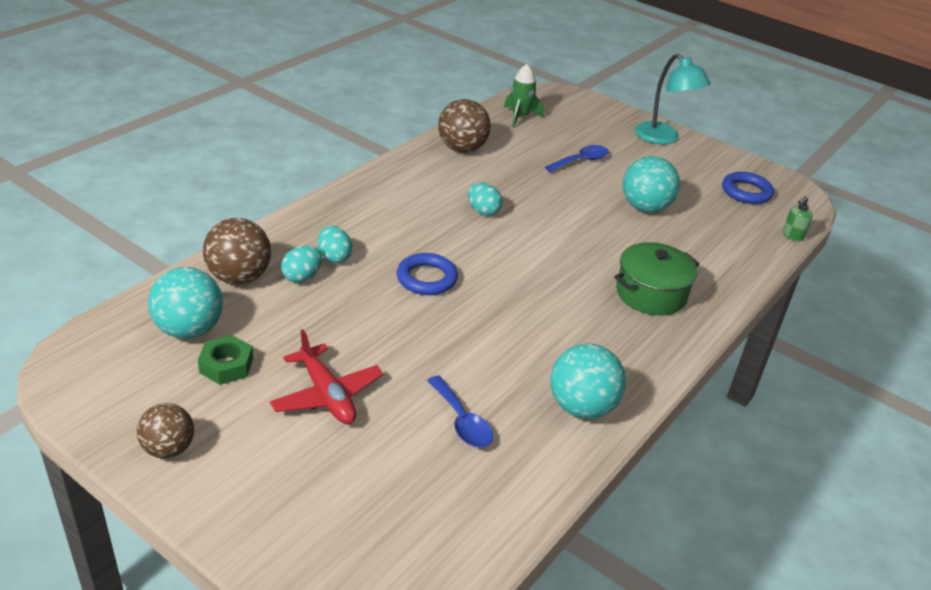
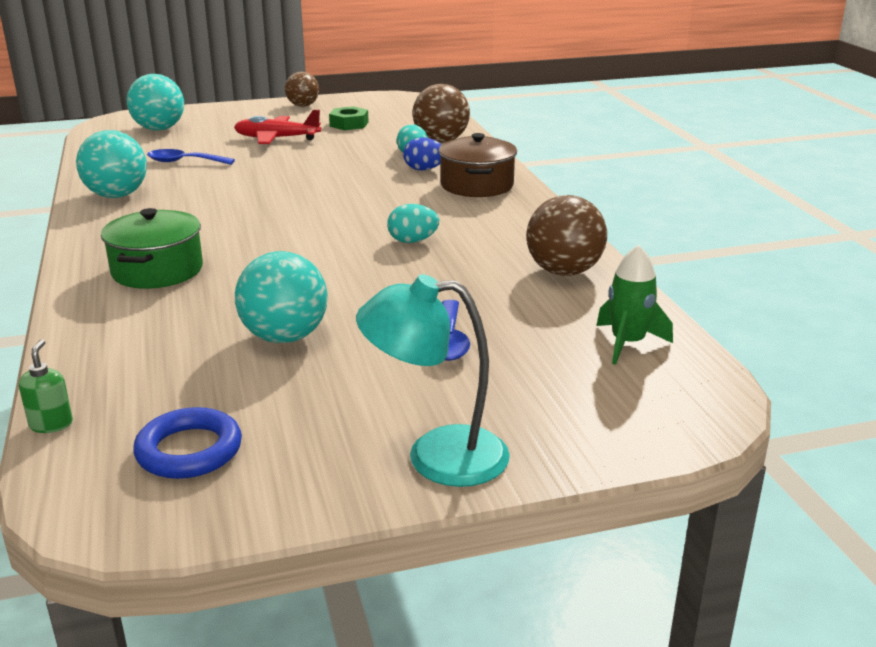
camera: 130 degrees right, 10 degrees down
(189, 330) = (400, 122): turquoise ball -> turquoise ball (159, 129)
(334, 257) = (424, 169): turquoise egg -> blue egg
(347, 219) = (477, 185): none -> brown pot
(426, 278) = (344, 190): blue ring -> none

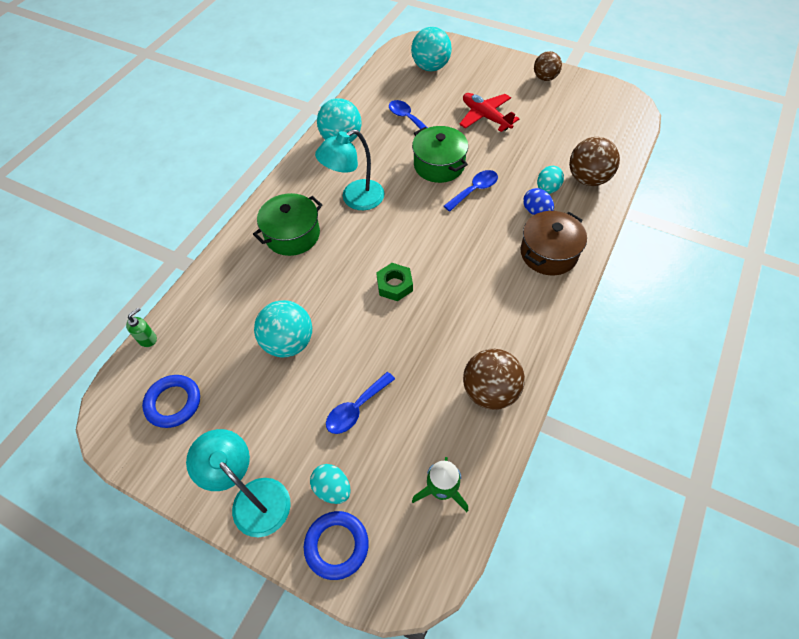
camera: 45 degrees right, 30 degrees up
(204, 223) = (355, 199): none -> turquoise lamp
(273, 176) = (439, 165): none -> green pot
(339, 177) = (474, 190): none -> blue spoon
(349, 124) = (549, 121): green nut -> green nut (394, 285)
(412, 241) = (441, 294): turquoise egg -> turquoise egg (332, 488)
(593, 431) = (336, 545): none -> blue ring

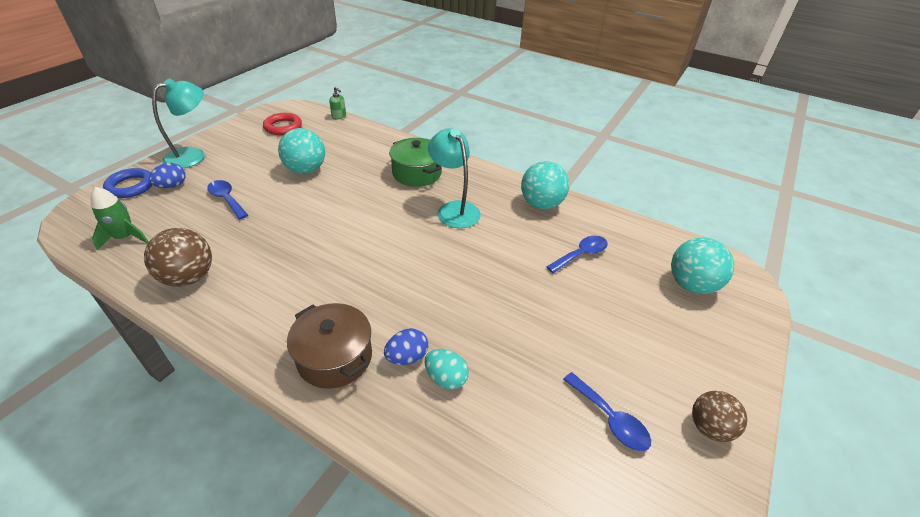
camera: 90 degrees right, 15 degrees down
(173, 403) = (283, 127): blue ring -> red ring
(332, 488) = (172, 186): turquoise egg -> blue egg
(394, 285) = (338, 227): green nut -> none
(439, 165) = (499, 274): green pot -> none
(474, 190) = (454, 300): blue spoon -> blue spoon (610, 419)
(485, 117) = (594, 330): red plane -> none
(588, 179) = (460, 438): brown ball -> none

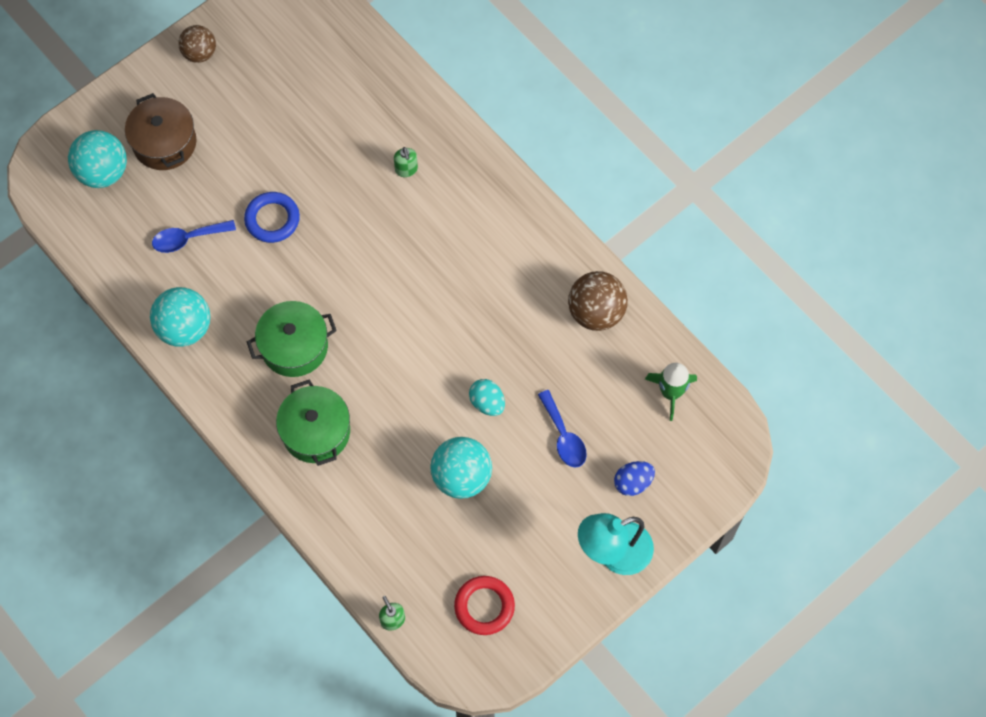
camera: 160 degrees left, 25 degrees up
(131, 186) = (684, 495): blue ring -> blue ring (272, 219)
(334, 357) = (466, 185): brown pot -> brown pot (165, 143)
(407, 357) = (406, 169): blue egg -> green soap dispenser
(446, 378) = (380, 143): turquoise egg -> turquoise egg (487, 403)
(454, 209) = (294, 346): turquoise lamp -> green pot
(610, 419) = (269, 79): blue spoon -> none

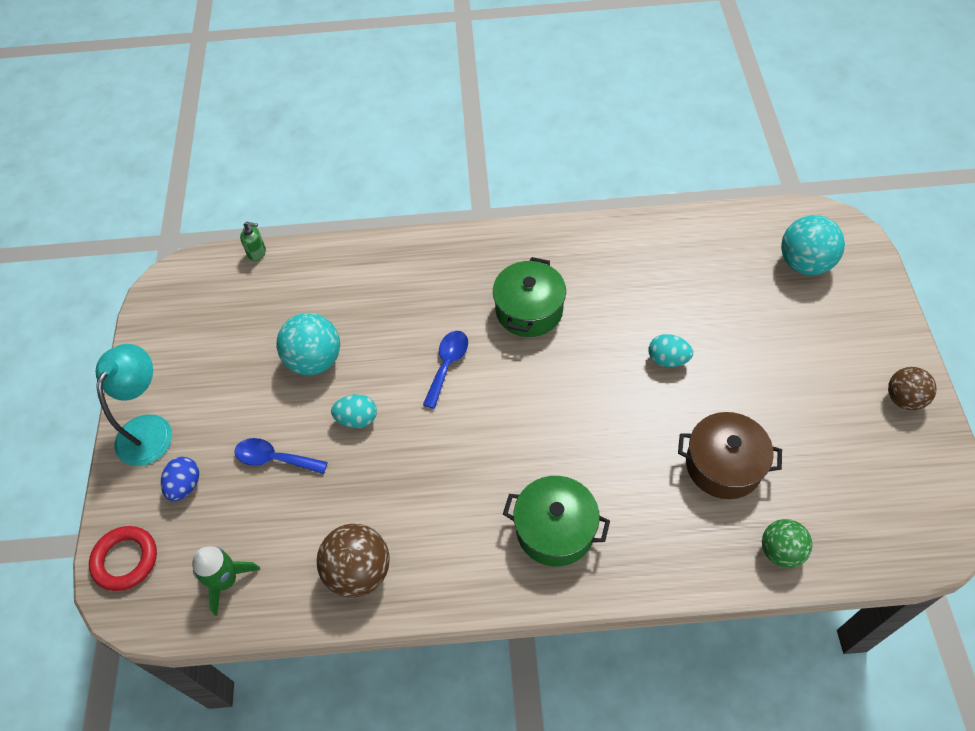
camera: 130 degrees right, 10 degrees down
(165, 143) = (809, 321): brown pot -> brown pot (723, 465)
(185, 328) = (606, 247): turquoise ball -> none
(188, 238) = (692, 289): blue spoon -> blue spoon (447, 365)
(272, 219) = (667, 359): blue ring -> turquoise egg
(316, 431) = (443, 285): green pot -> green pot (555, 529)
(383, 73) = (780, 551): none -> green ball
(406, 169) = (645, 501): green soap dispenser -> none
(484, 606) = (206, 313): red ring -> red ring (125, 560)

